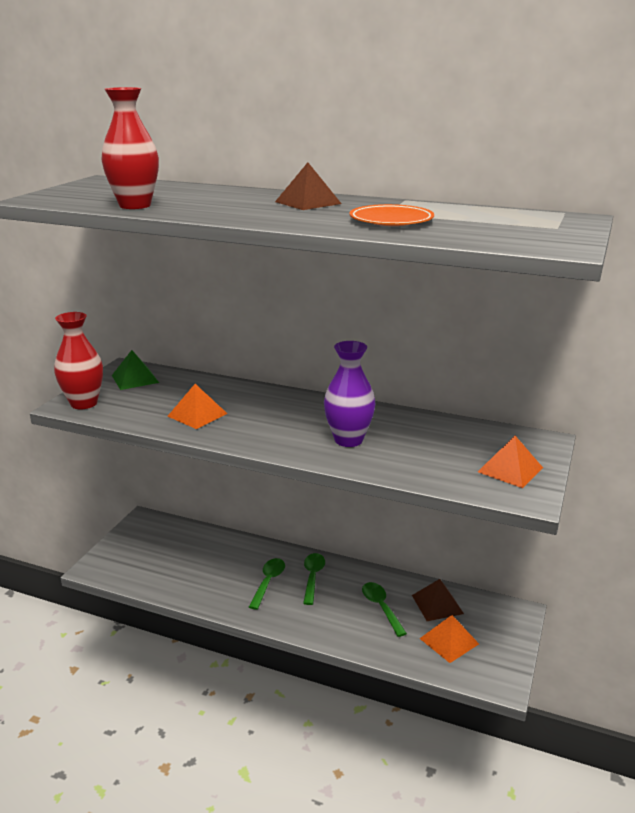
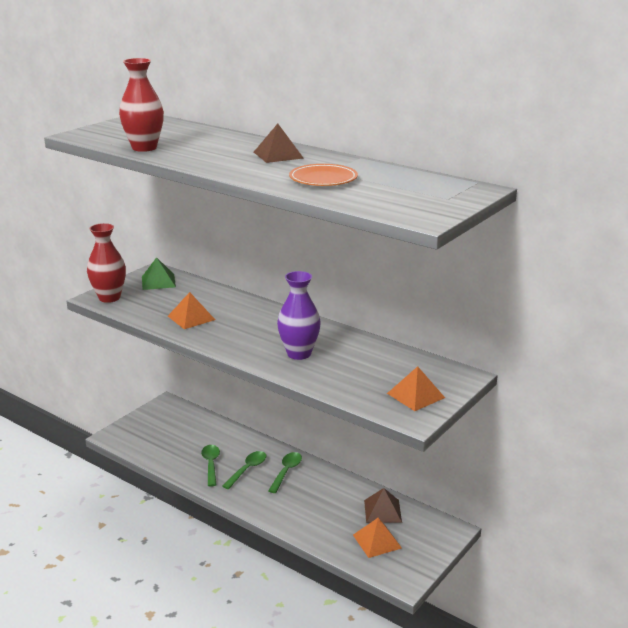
camera: 15 degrees right, 0 degrees up
(381, 607) = (332, 505): green spoon -> green spoon (211, 464)

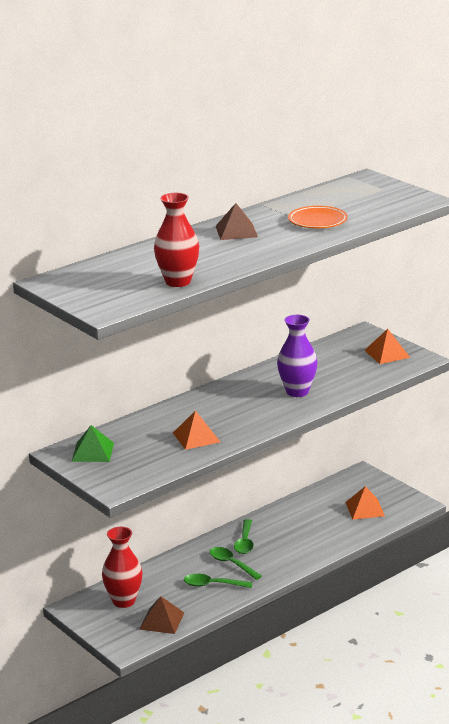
camera: 75 degrees left, 0 degrees up
(109, 298) = (120, 481): red vase -> red vase (123, 601)
(286, 472) = (245, 542): green spoon -> green spoon turned 120 degrees counterclockwise
(382, 511) = (325, 500): brown pyramid -> brown pyramid (162, 620)

